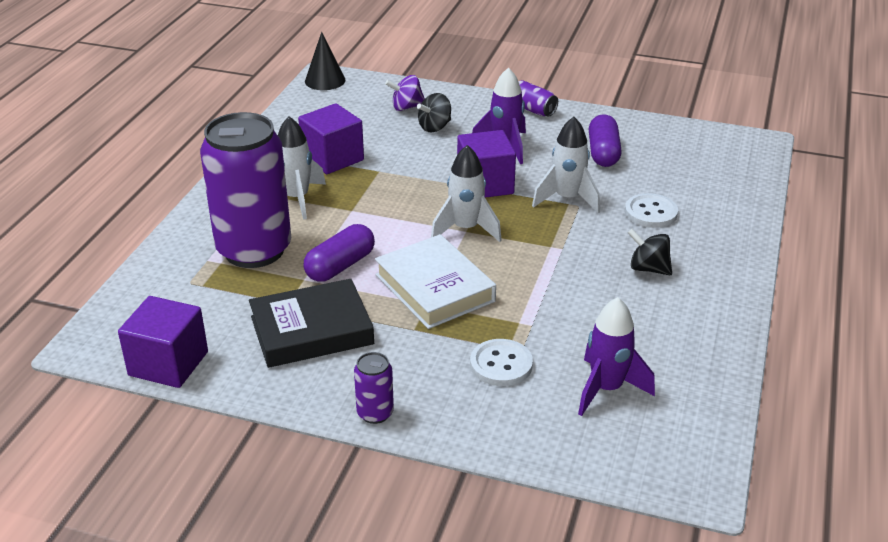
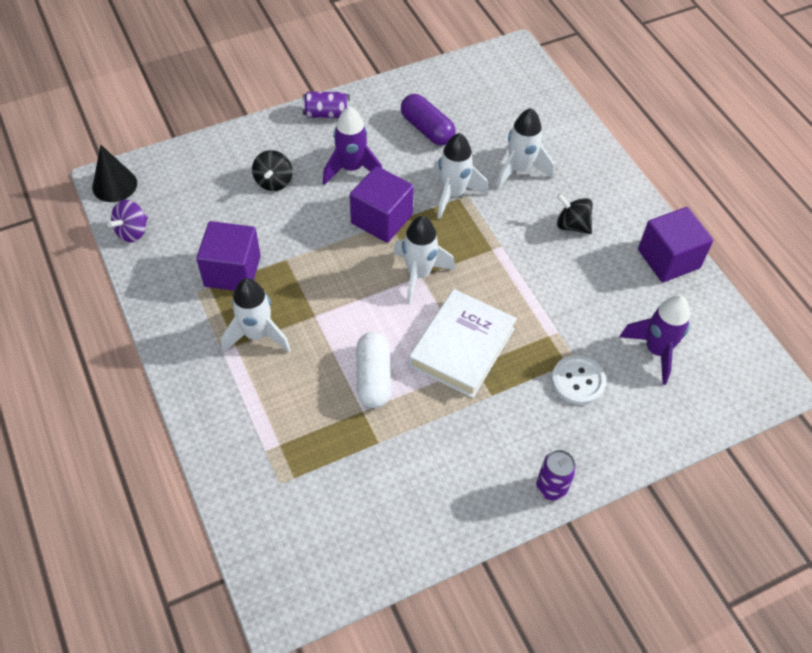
camera: 45 degrees left, 20 degrees up
(168, 364) = (364, 569): purple cube -> purple cube (668, 259)
(254, 250) = (289, 412): purple can -> none
(311, 330) = (426, 453): black book -> none
(340, 266) = (373, 377): purple capsule -> white capsule
(406, 107) = (224, 173): purple spinning top -> purple spinning top (132, 232)
(434, 288) = (462, 347): white book -> white book turned 75 degrees counterclockwise
(648, 268) = (572, 225): black spinning top -> black spinning top turned 45 degrees clockwise
(651, 212) = (519, 170): white button -> white rocket

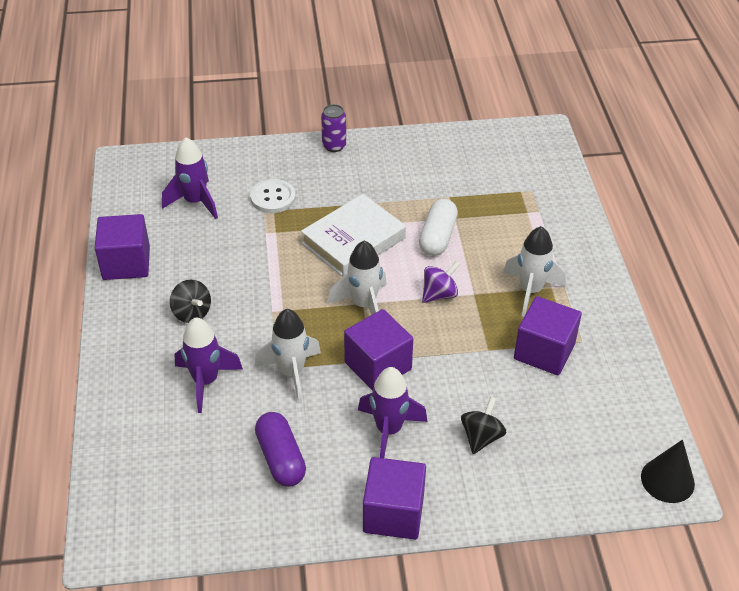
camera: 160 degrees left, 10 degrees down
(132, 232) = (646, 417): purple spinning top -> purple spinning top (439, 294)
(326, 114) = (393, 513): purple can -> purple cube
(519, 170) = (206, 381): white rocket -> purple rocket

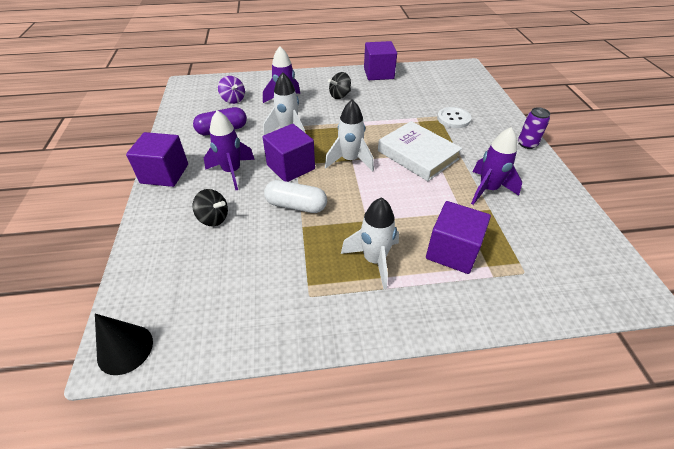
camera: 90 degrees right, 0 degrees up
(195, 202) = (438, 91): purple rocket -> purple rocket (488, 189)
(437, 237) = (433, 200): white capsule -> white capsule (296, 206)
(439, 294) = (364, 199): purple spinning top -> purple spinning top (233, 100)
(544, 351) = (297, 264): purple cube -> purple cube (452, 251)

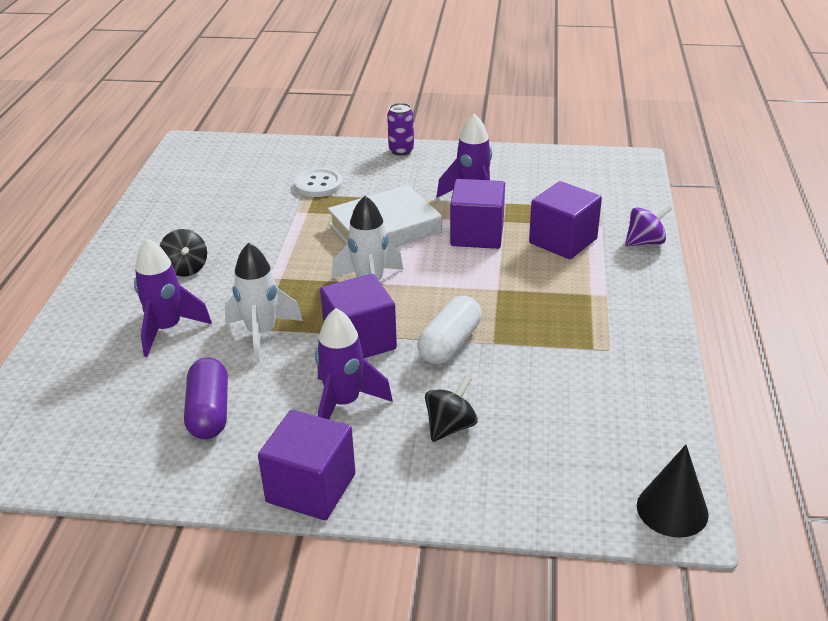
camera: 75 degrees left, 10 degrees down
(233, 100) = (106, 394): purple spinning top -> purple spinning top (645, 242)
(374, 260) = (564, 294): white rocket -> none
(378, 73) = (144, 220): purple cube -> purple cube (477, 234)

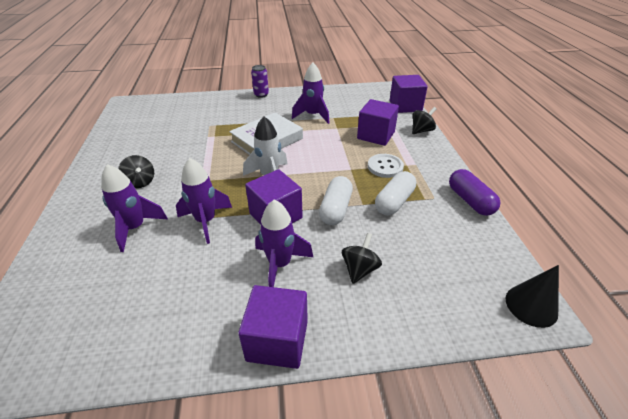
camera: 15 degrees left, 5 degrees up
(209, 412) = (181, 289): purple capsule -> purple capsule (470, 201)
(262, 334) = (206, 221): white rocket -> purple rocket
(318, 185) = (217, 119): white button -> white button (385, 167)
(477, 234) = (324, 137): purple cube -> purple cube (405, 106)
(543, 346) = (394, 202): none -> white capsule
(645, 242) = (421, 131): purple spinning top -> black spinning top

